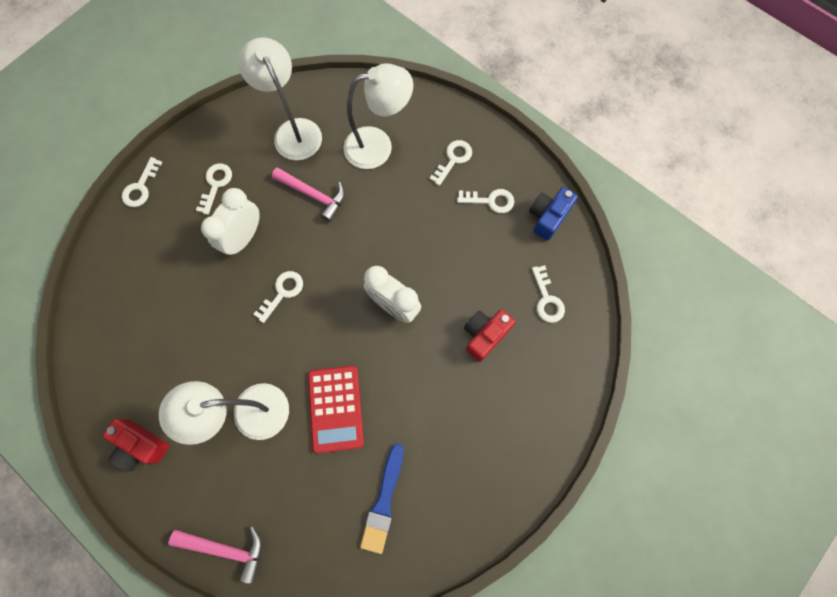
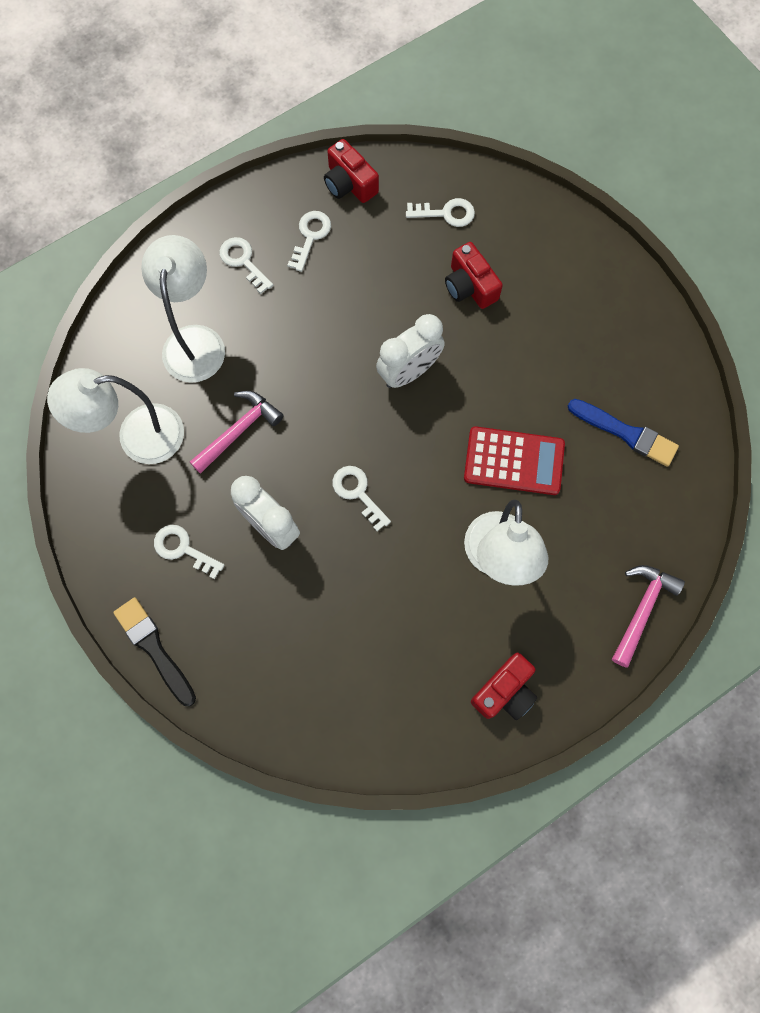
camera: 75 degrees left, 0 degrees up
(141, 187) = (154, 648): white key -> black brush
(548, 217) = (349, 183): blue camera -> red camera

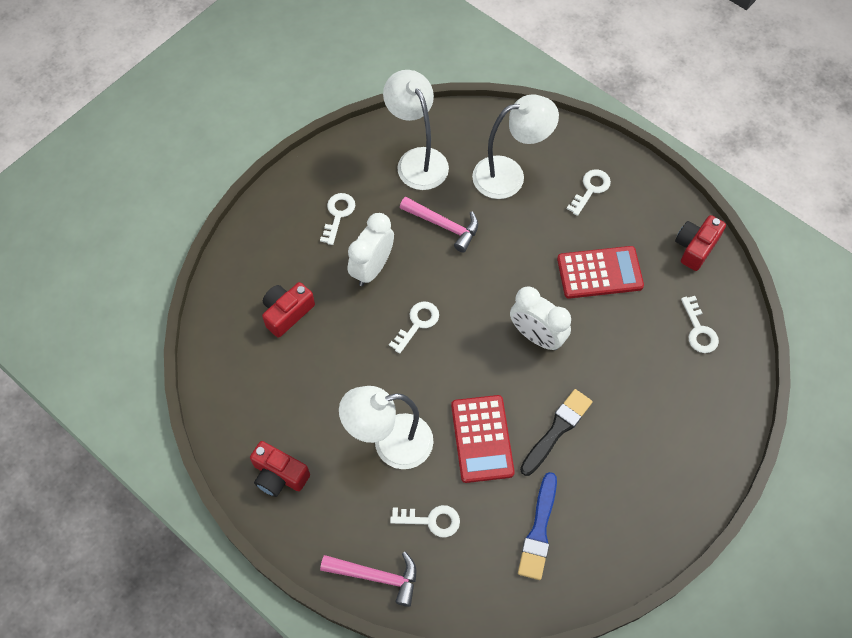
camera: 75 degrees right, 10 degrees down
(154, 648) = (258, 217): black brush -> black brush (557, 430)
(310, 236) = (633, 231): white key -> white key (431, 520)
(351, 285) = (599, 272): none -> red calculator
(470, 286) = (635, 366): red camera -> red camera (287, 313)

